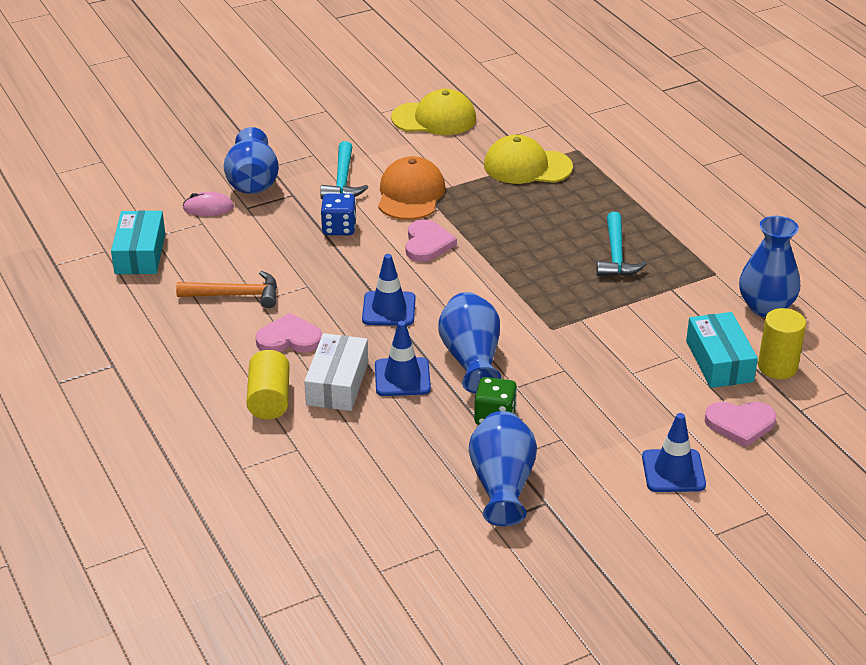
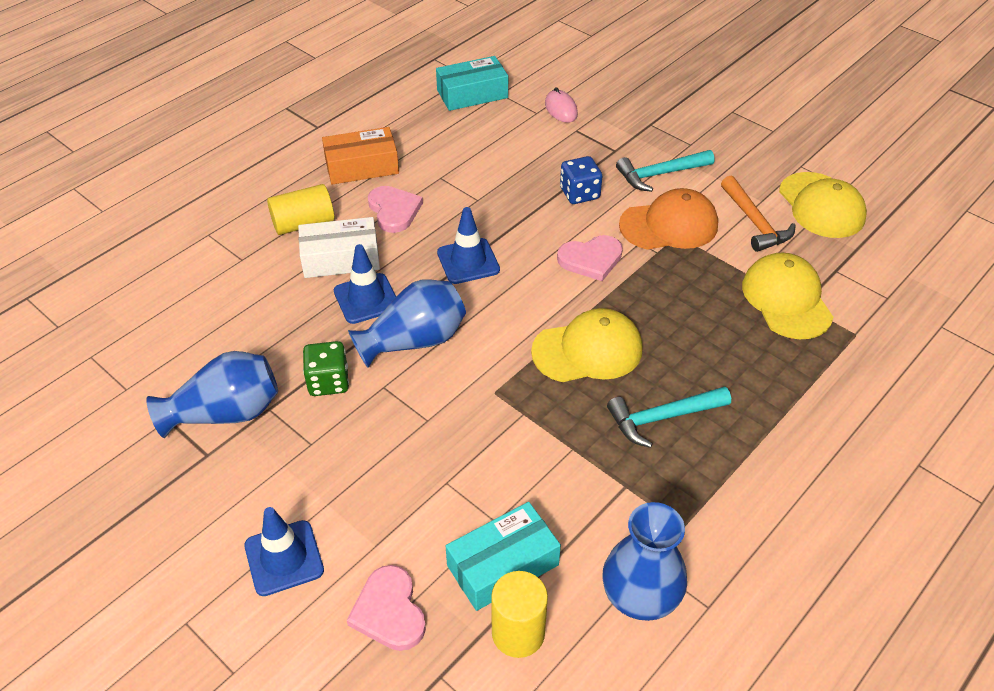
camera: 70 degrees right, 10 degrees up
(206, 346) = (362, 166): none -> orange box
(235, 295) = (441, 162): orange hammer -> orange hammer (754, 222)
(253, 181) = (619, 121): blue vase -> none
(530, 271) = (587, 350): none -> yellow cap

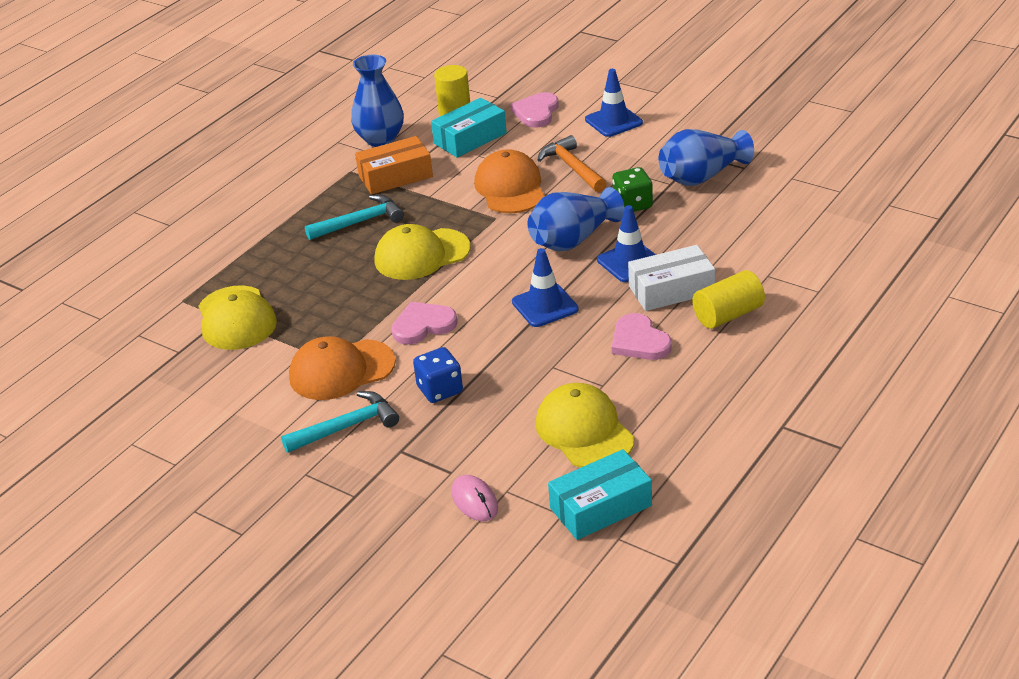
camera: 175 degrees right, 10 degrees down
(362, 166) = (699, 383): orange box -> orange box (395, 176)
(389, 611) = (536, 112): pink heart -> pink heart turned 135 degrees counterclockwise
(466, 442) = (510, 188): none -> orange cap
(754, 222) = (248, 387): orange hammer -> orange hammer (572, 167)
(821, 205) = (168, 417): yellow cap -> yellow cap (584, 431)

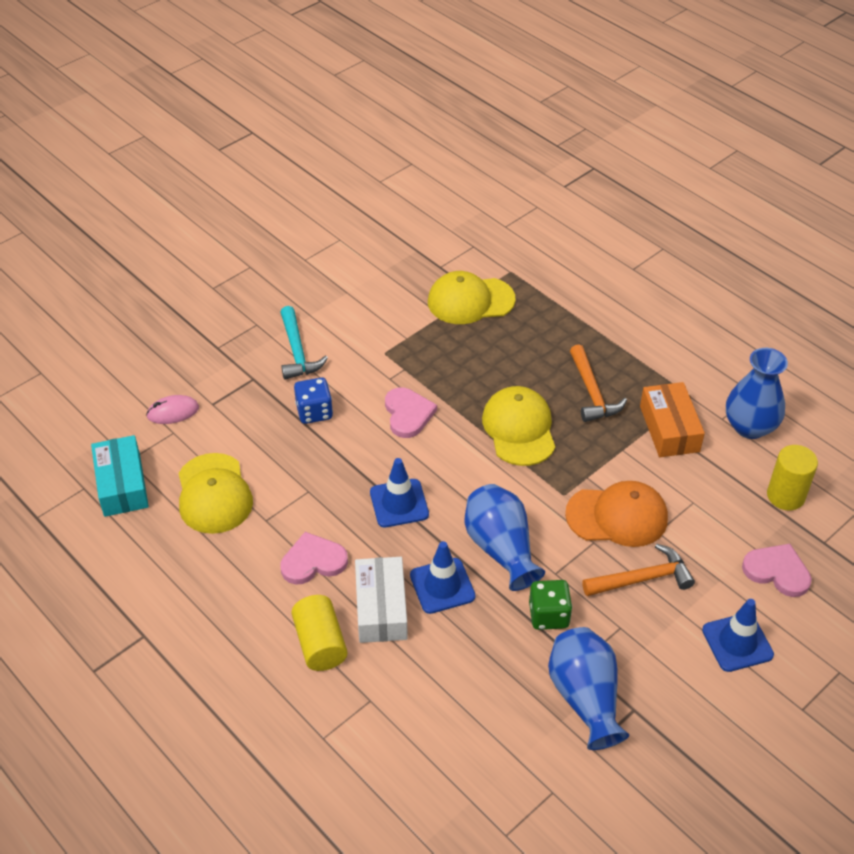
camera: 100 degrees right, 10 degrees up
(341, 370) = (370, 356): orange cap -> none
(360, 222) = (592, 392): turquoise hammer -> orange hammer
(470, 138) = (731, 500): turquoise box -> none
(584, 431) = (214, 494): yellow cap -> yellow cap turned 90 degrees clockwise

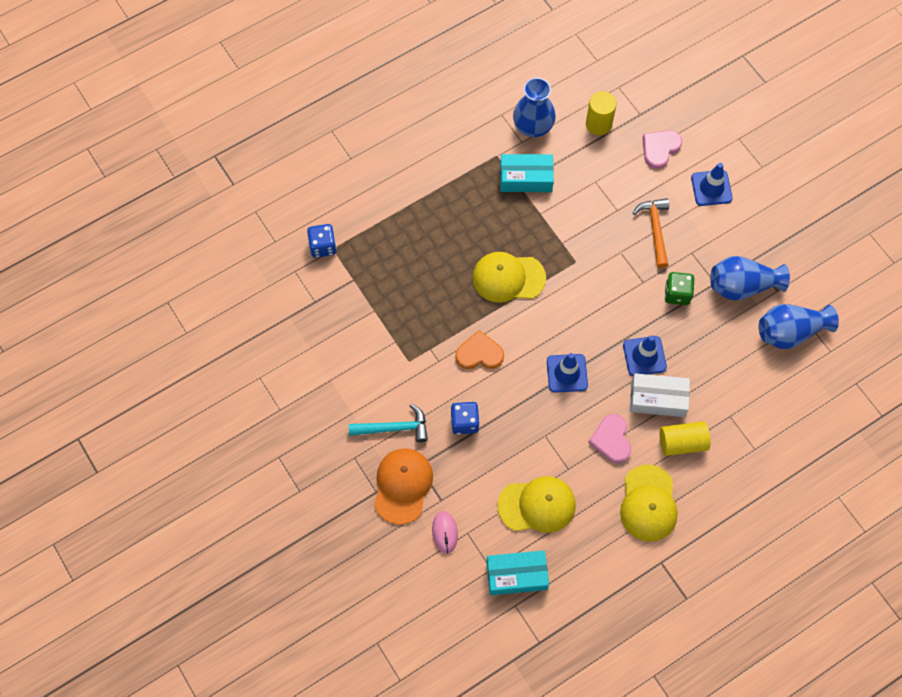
camera: 80 degrees left, 20 degrees up
(408, 414) = (479, 353): pink heart -> orange heart
(470, 301) = (362, 286): yellow cap -> yellow cap (648, 503)
(501, 548) = (618, 312): blue vase -> blue vase (790, 332)
(511, 263) = (323, 246): none -> blue dice
(592, 392) = (480, 220): orange hammer -> none
(617, 516) = (600, 232): orange cap -> orange cap (402, 486)
(669, 429) = (526, 178): orange box -> turquoise box

